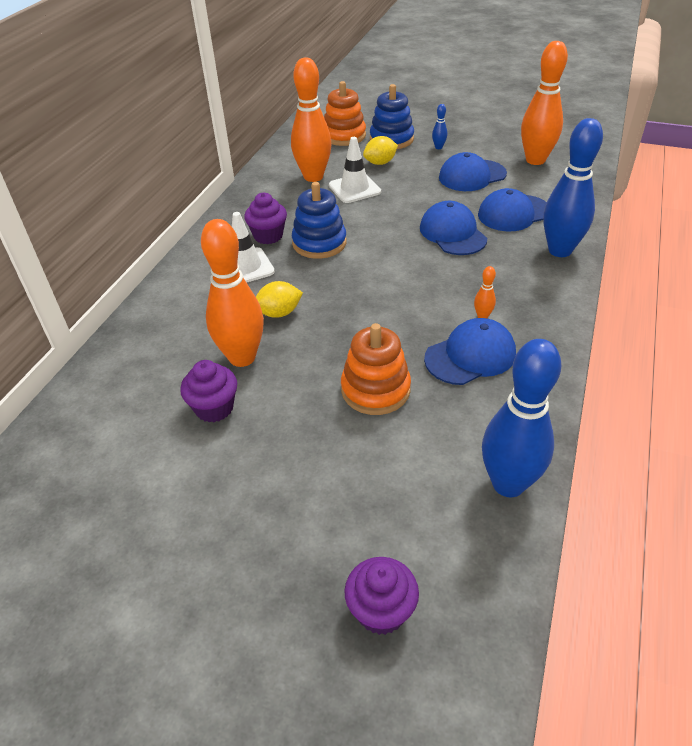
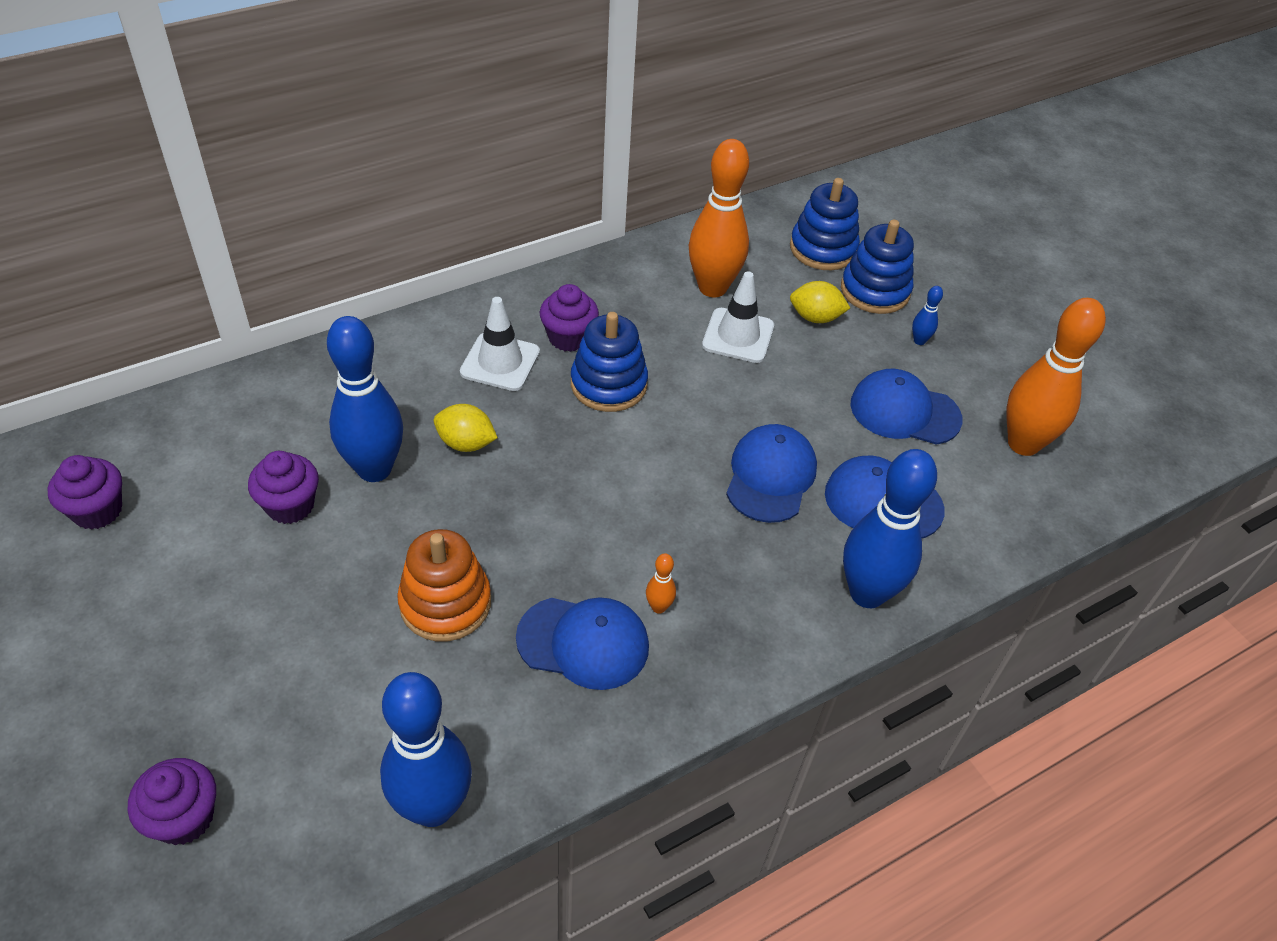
camera: 35 degrees right, 5 degrees up
(77, 501) = (97, 511): none -> purple cupcake
(242, 357) = (374, 469): orange bowling pin -> blue bowling pin
(344, 136) = (823, 249): orange stacking toy -> blue stacking toy

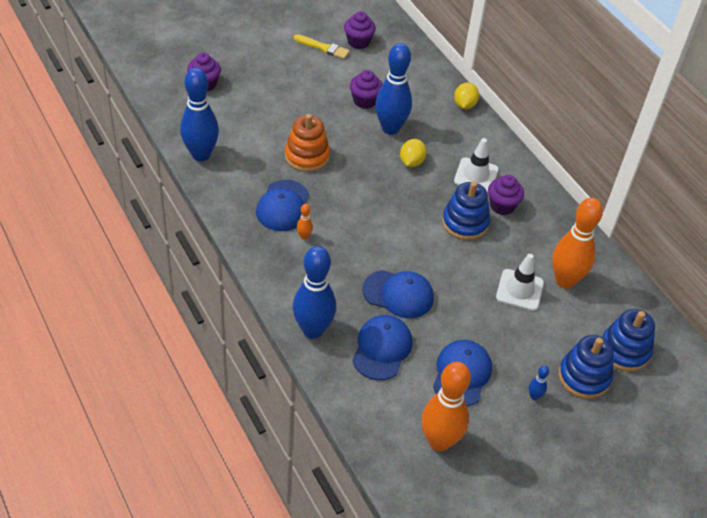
camera: 90 degrees right, 0 degrees up
(101, 573) = (323, 48): none -> yellow brush
(815, 317) = (546, 336): yellow lemon -> yellow lemon (464, 105)

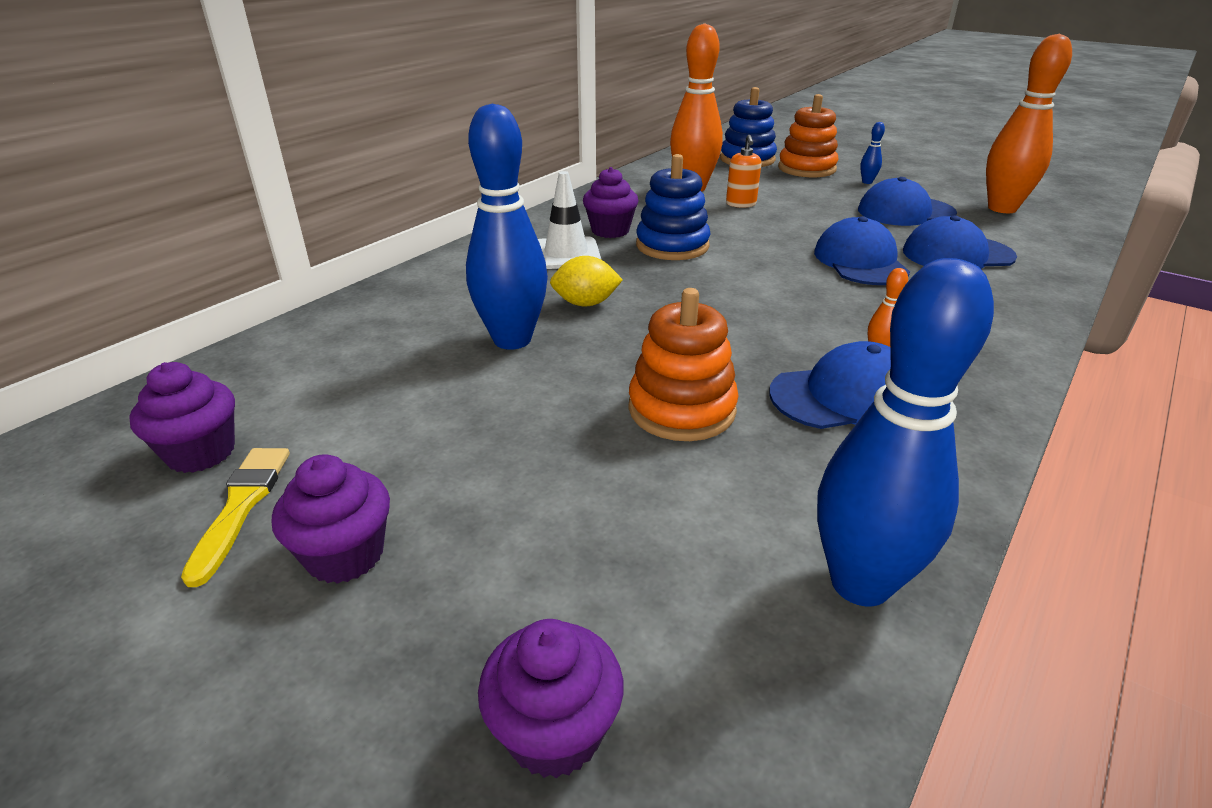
camera: 110 degrees left, 15 degrees down
(313, 330) = (1021, 301): blue bowling pin -> none
(364, 101) = (444, 386): purple cupcake -> purple cupcake (345, 555)
(464, 105) = (393, 289): yellow lemon -> none
(519, 290) = (741, 204): white traffic cone -> orange soap dispenser
(584, 377) = (806, 169): blue stacking toy -> orange stacking toy

